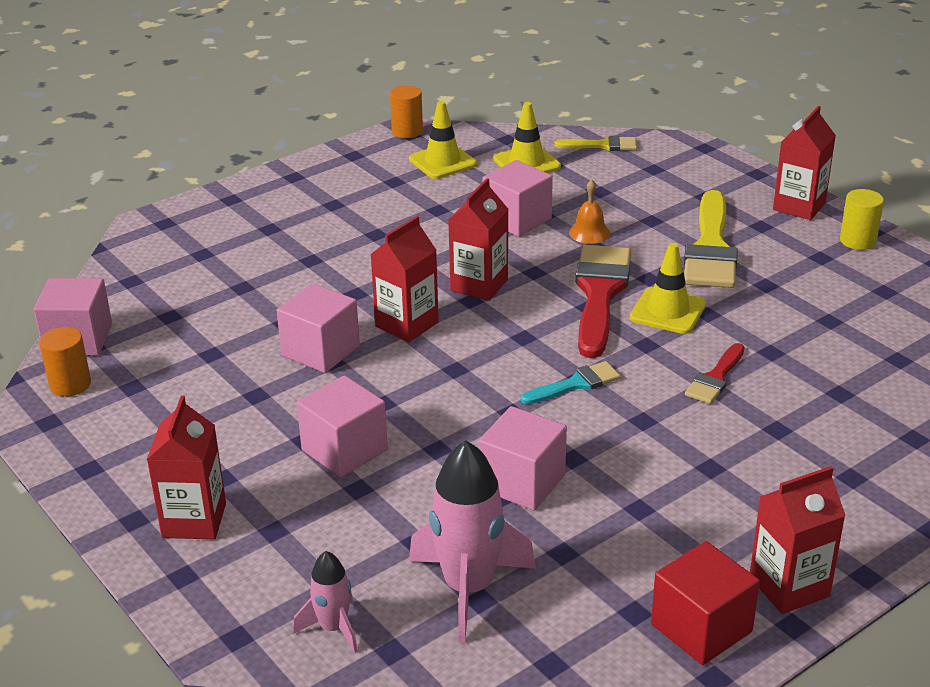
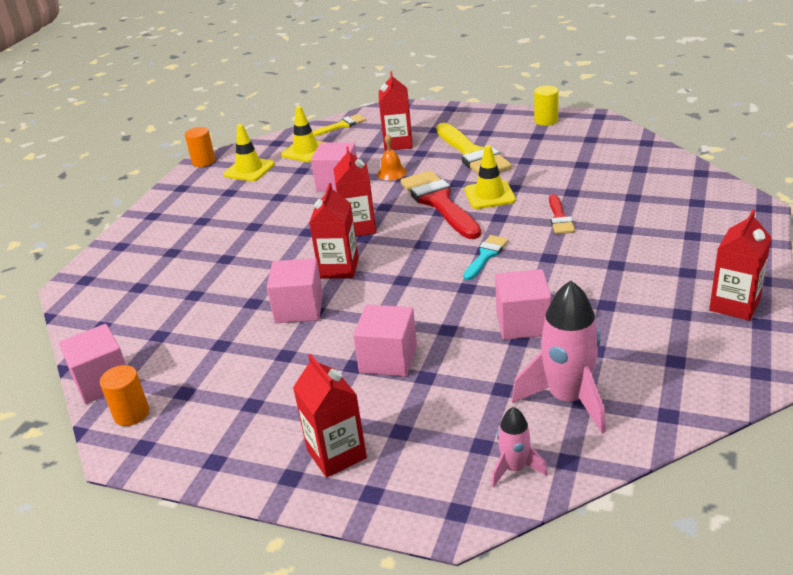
camera: 30 degrees left, 0 degrees up
(701, 628) = (720, 350): red cube -> none
(799, 206) = (493, 116): red carton -> red carton (398, 143)

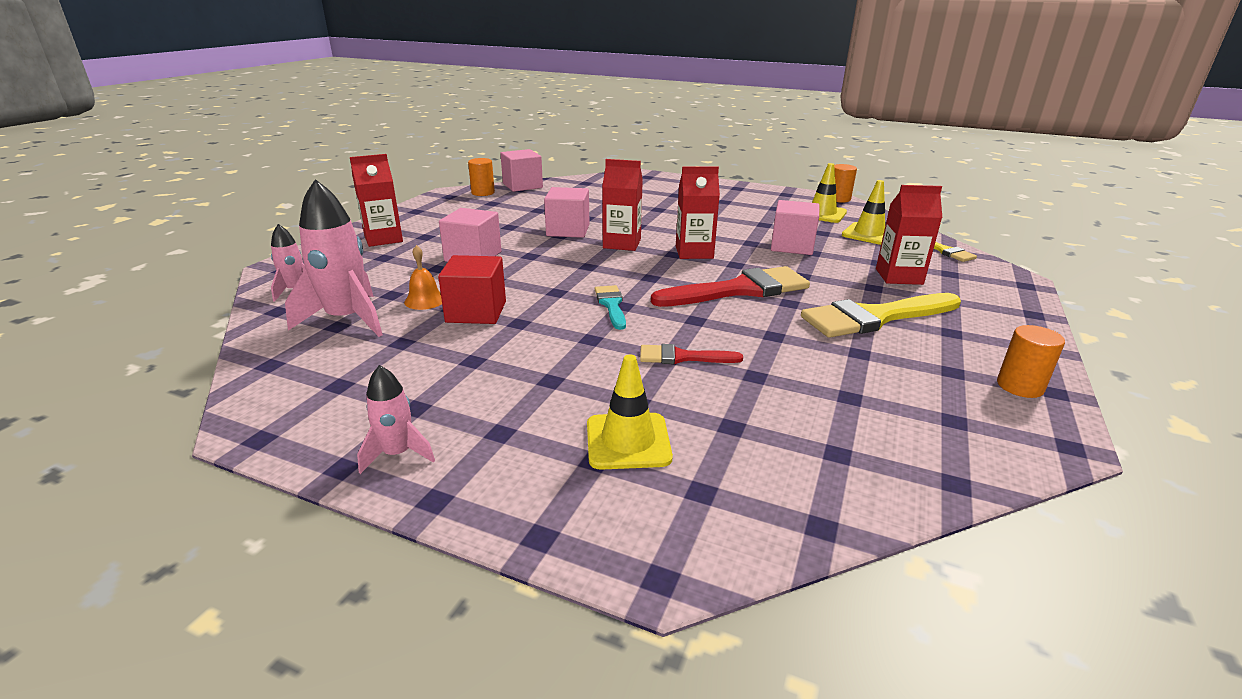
camera: 90 degrees right, 5 degrees down
(391, 173) = (816, 270): orange bell -> orange bell (425, 300)
(486, 256) = (611, 305): turquoise brush -> turquoise brush turned 135 degrees counterclockwise
(489, 195) = (753, 319): yellow traffic cone -> yellow traffic cone (628, 441)
(523, 323) = (476, 312): pink cube -> red cube
(546, 120) = (1020, 386): yellow cylinder -> orange cylinder
(734, 305) = (398, 454): red carton -> pink rocket

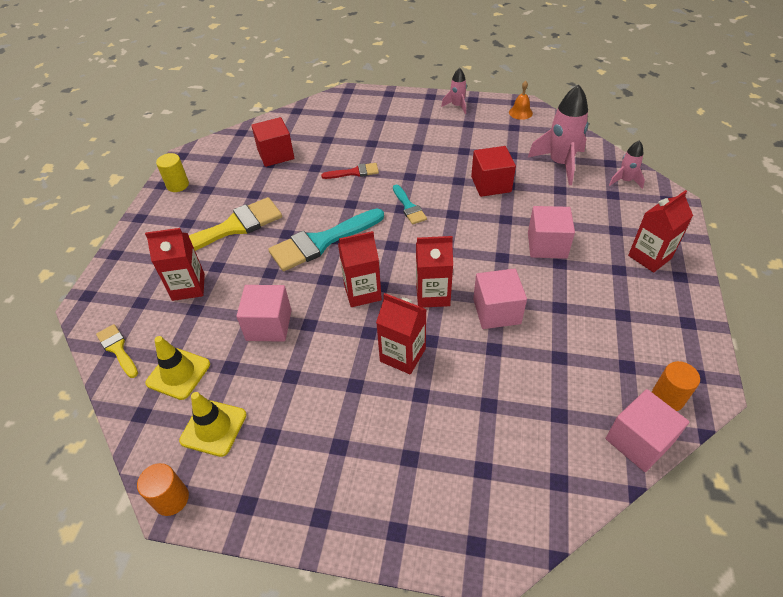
camera: 170 degrees right, 20 degrees up
(425, 300) = (532, 188): orange bell -> orange bell (520, 112)
(628, 441) = (370, 125): yellow traffic cone -> none
(665, 222) = (402, 355): none -> red carton
(739, 290) = (322, 241): red brush -> turquoise brush
(842, 412) = (276, 154): none -> red cube
(1020, 386) = (177, 185): orange cylinder -> yellow cylinder

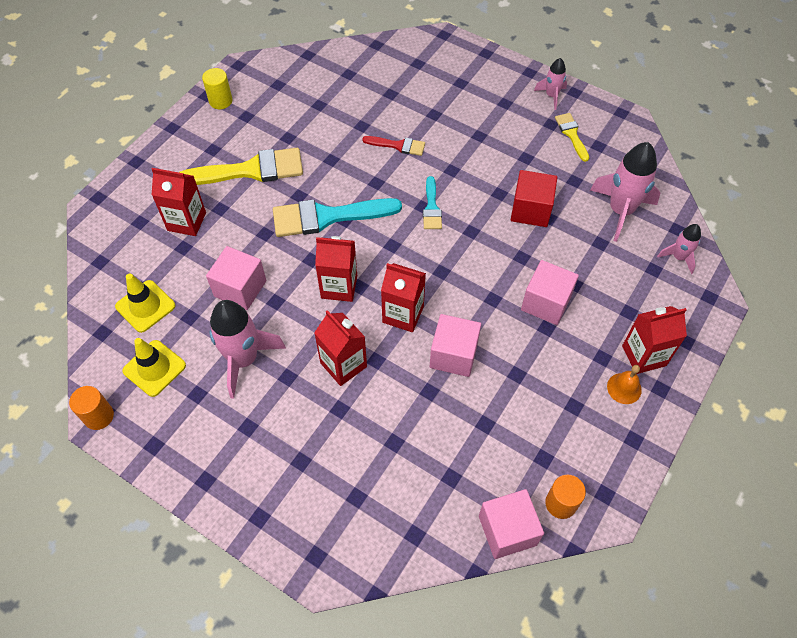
camera: 20 degrees right, 10 degrees up
(118, 349) = (105, 262): yellow brush -> yellow brush (572, 134)
(276, 154) = (330, 95): red cube -> none
(304, 385) = (244, 359): none -> pink rocket
(520, 112) = (618, 128): orange bell -> orange bell (624, 388)

